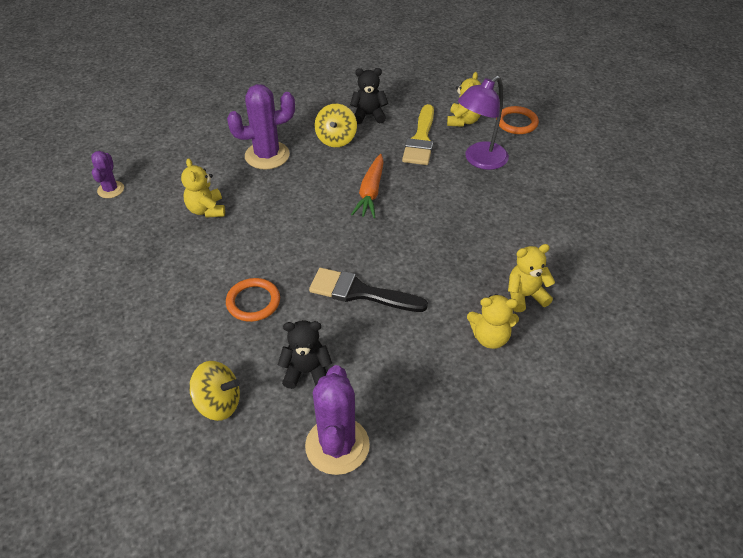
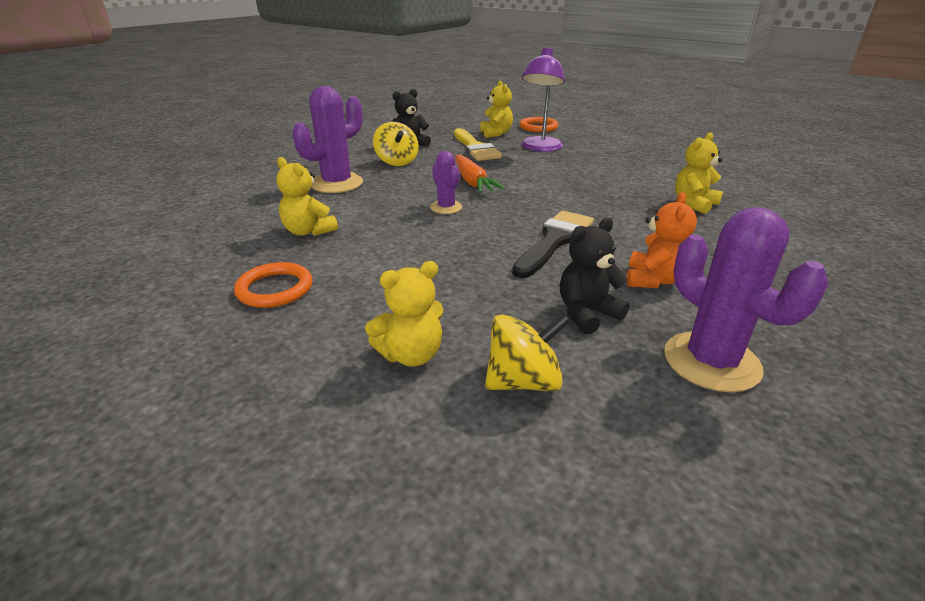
camera: 30 degrees left, 15 degrees down
(111, 189) = (157, 246): purple cactus -> purple cactus (446, 207)
(253, 302) = (451, 280): orange ring -> orange ring (275, 289)
(360, 292) = (554, 241): black brush -> black brush turned 135 degrees clockwise
(385, 363) = (653, 280): none -> orange teddy bear
(490, 337) = (710, 234): yellow teddy bear -> yellow teddy bear (411, 355)

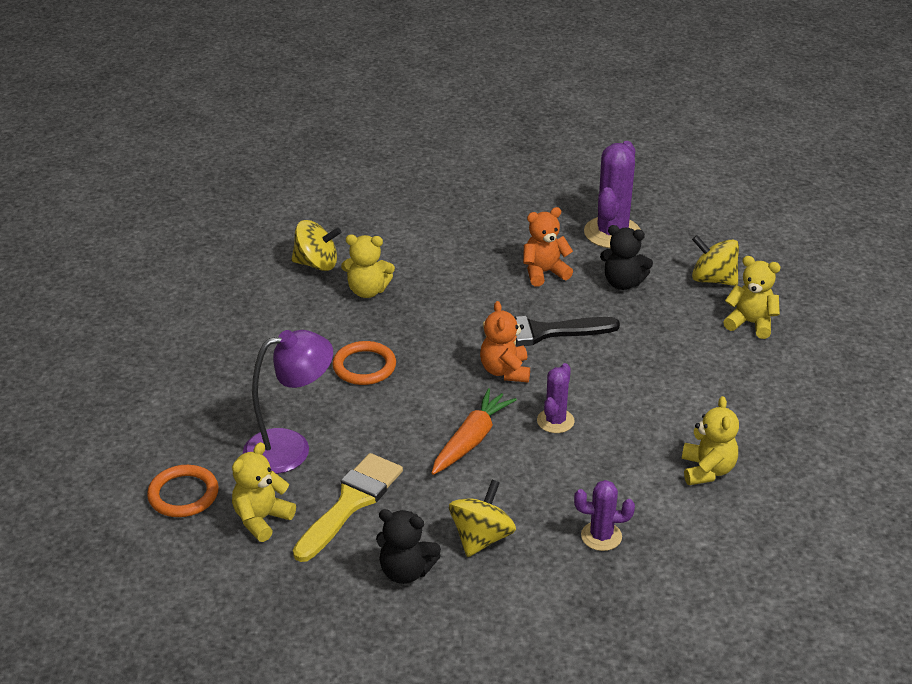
camera: 130 degrees left, 5 degrees up
(275, 289) = (787, 420): orange ring -> orange ring (364, 366)
(337, 184) = (601, 536): purple cactus -> purple cactus, size x0.56
(524, 212) = (505, 371): none -> orange teddy bear
(755, 199) = (316, 264): none -> yellow spinning top

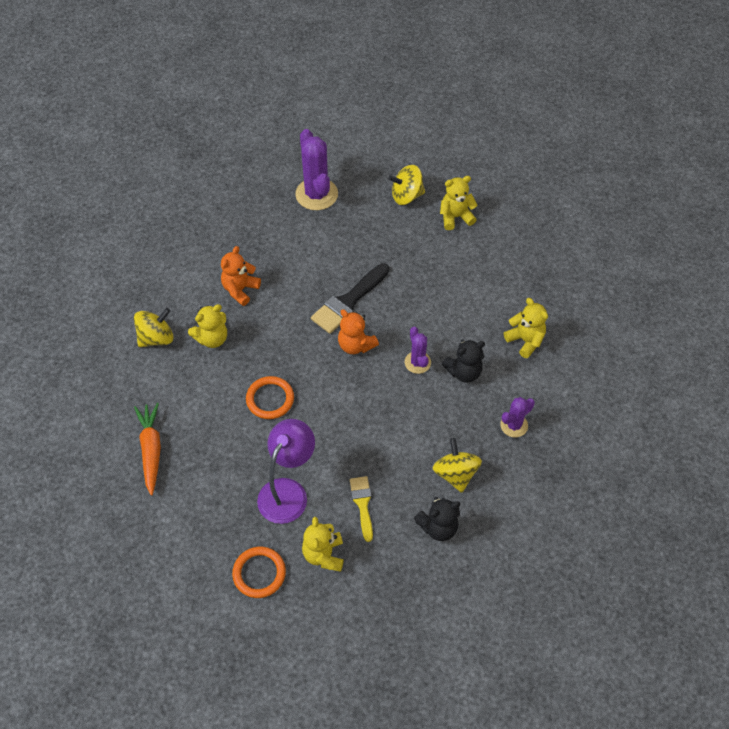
camera: 40 degrees left, 20 degrees up
(351, 503) = (362, 504): yellow brush -> yellow brush, size x0.61
(471, 440) = (385, 409): orange carrot -> orange carrot (151, 450)
(544, 272) = (306, 252): orange teddy bear -> orange teddy bear (240, 289)
(623, 283) = (359, 231): black teddy bear -> black teddy bear (463, 372)

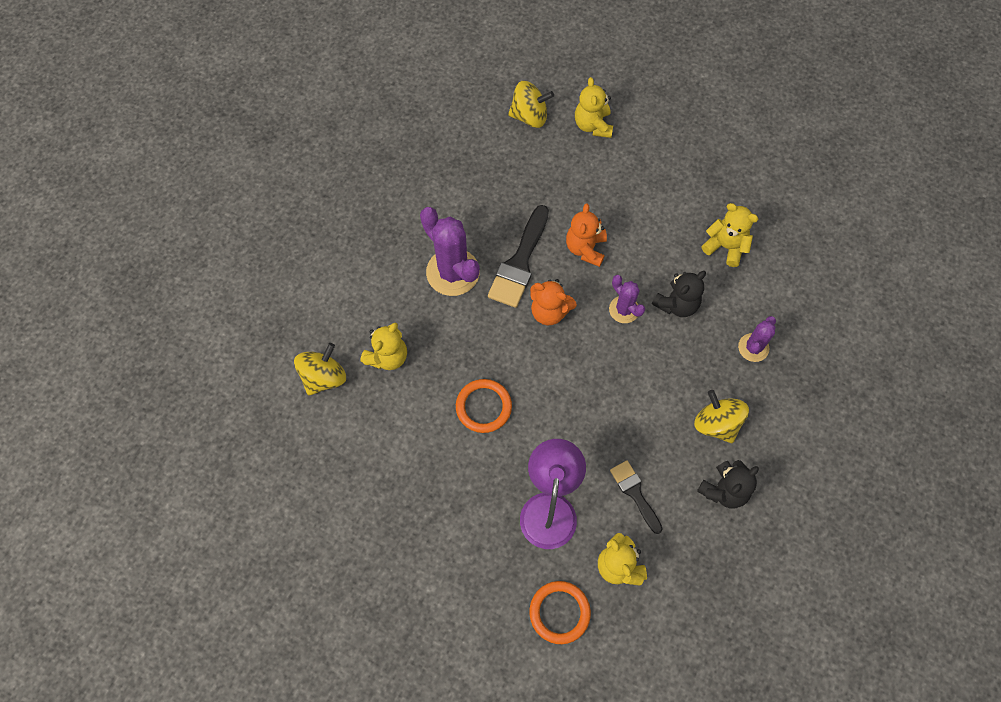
camera: 20 degrees left, 10 degrees up
(151, 450) = (378, 513): orange carrot -> none
(240, 289) = (393, 287): orange teddy bear -> orange teddy bear (585, 248)
(316, 194) = (429, 144): purple cactus -> purple cactus (453, 272)
(362, 504) = (635, 493): yellow brush -> black brush
(406, 196) = (529, 116): yellow spinning top -> yellow spinning top turned 150 degrees counterclockwise
(455, 217) = (593, 125): yellow teddy bear -> yellow teddy bear turned 60 degrees counterclockwise

